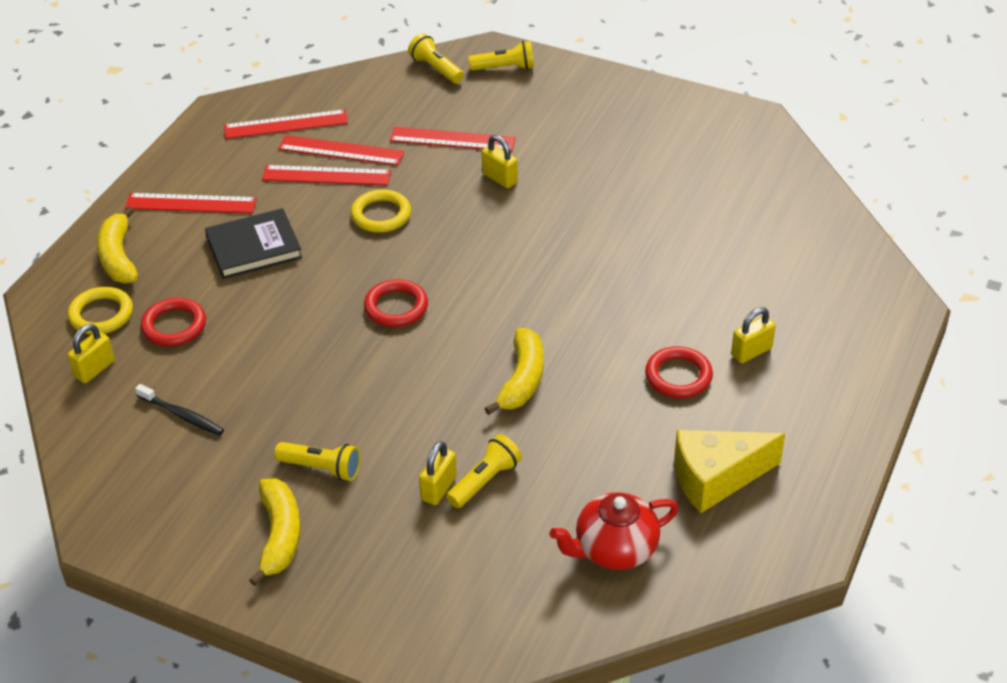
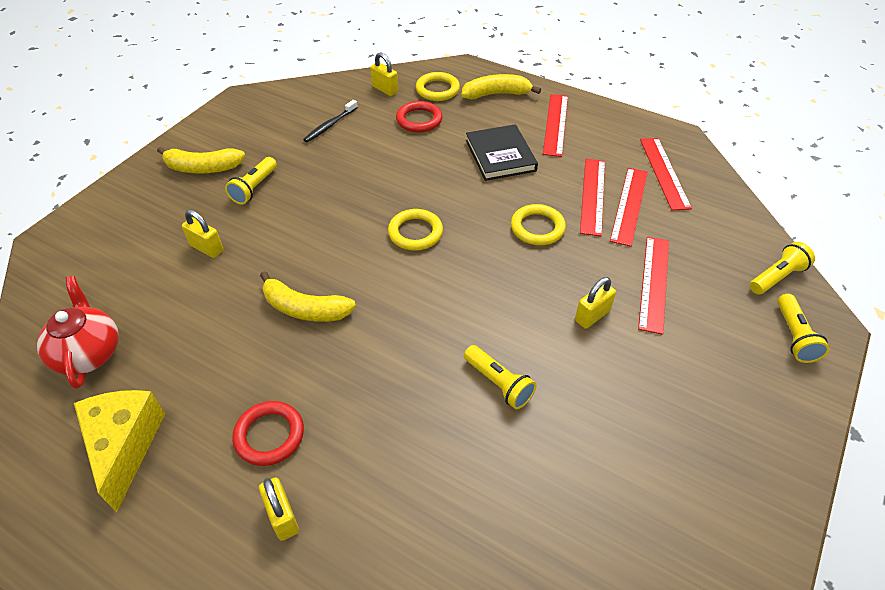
camera: 95 degrees right, 5 degrees up
(396, 307) = (415, 232): red ring -> yellow ring
(485, 481) = (202, 275): yellow flashlight -> yellow flashlight (499, 383)

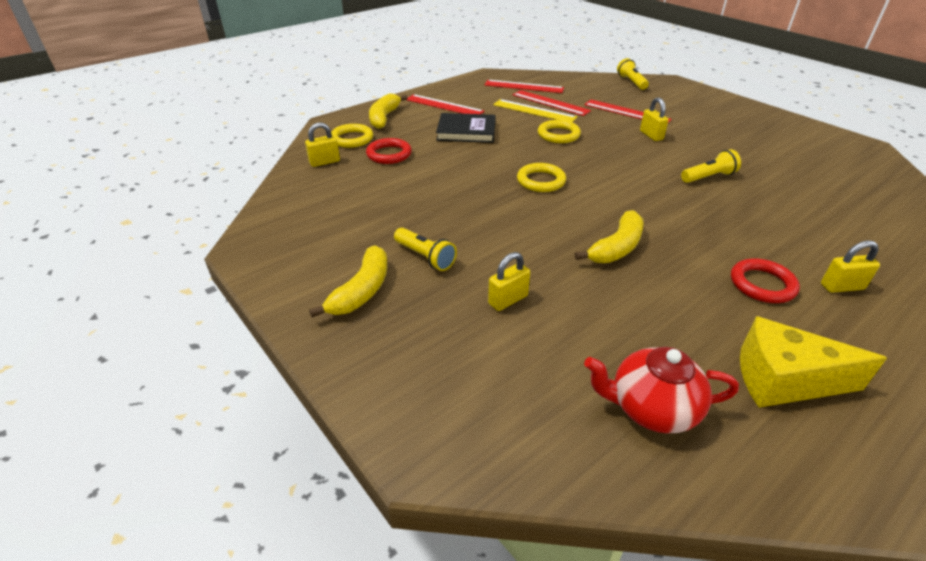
camera: 70 degrees left, 10 degrees down
(330, 125) = (355, 198): black toothbrush -> none
(592, 196) = (534, 111): red ruler -> yellow ruler
(794, 336) = (677, 90): yellow flashlight -> none

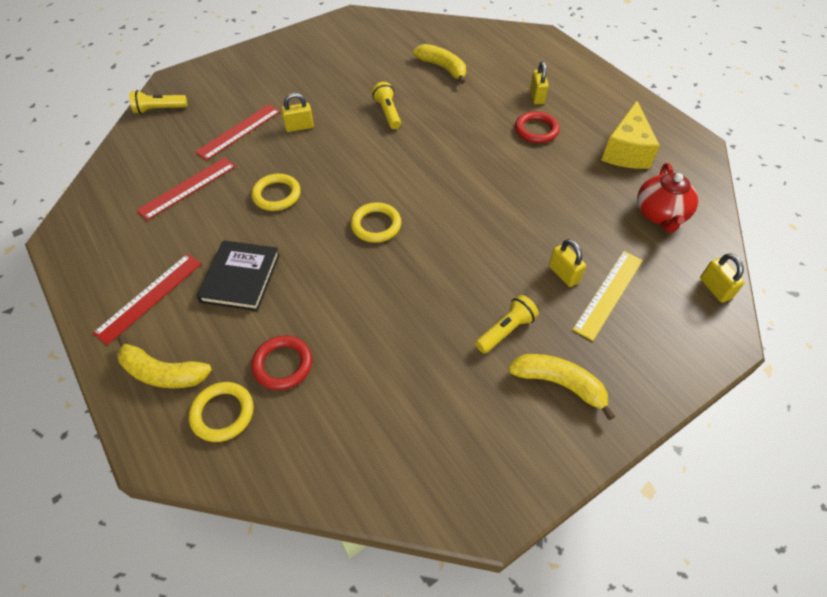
camera: 85 degrees left, 15 degrees up
(324, 162) = (286, 444): yellow padlock -> yellow padlock (715, 289)
(524, 86) = (124, 205): red ruler -> none
(534, 111) = (205, 206): yellow ruler -> yellow ruler (609, 294)
(616, 247) = (492, 194): yellow banana -> yellow banana (443, 68)

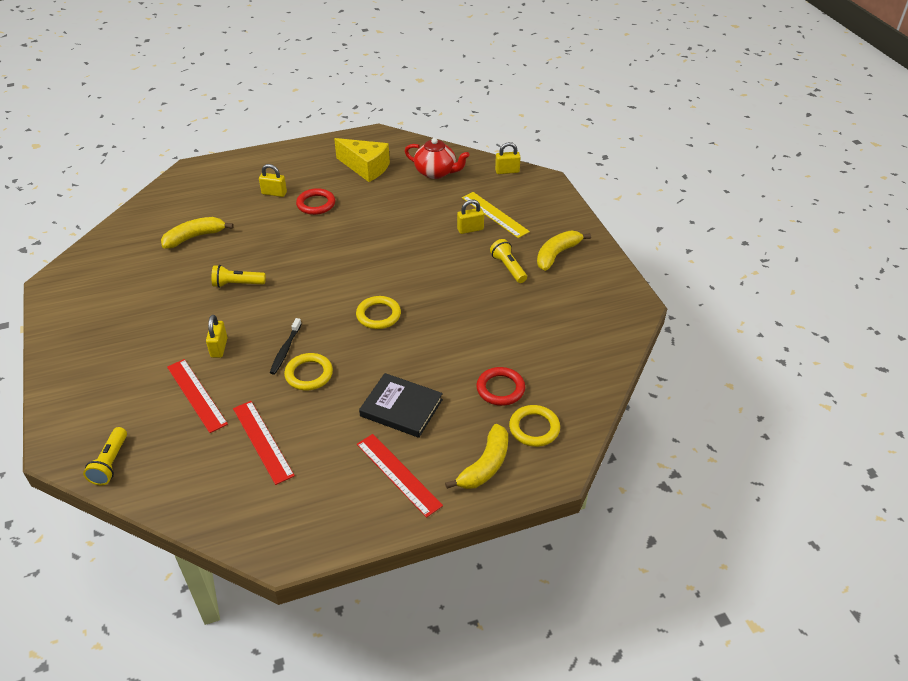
camera: 75 degrees left, 10 degrees down
(306, 170) = (285, 350): none -> black toothbrush

